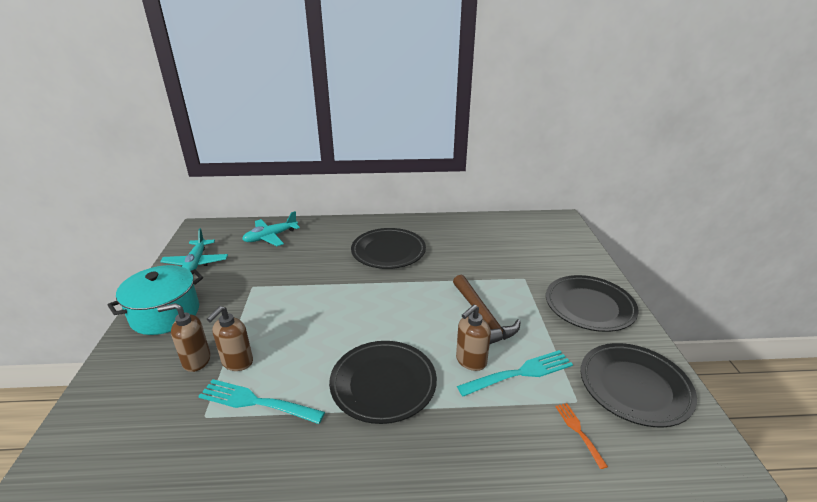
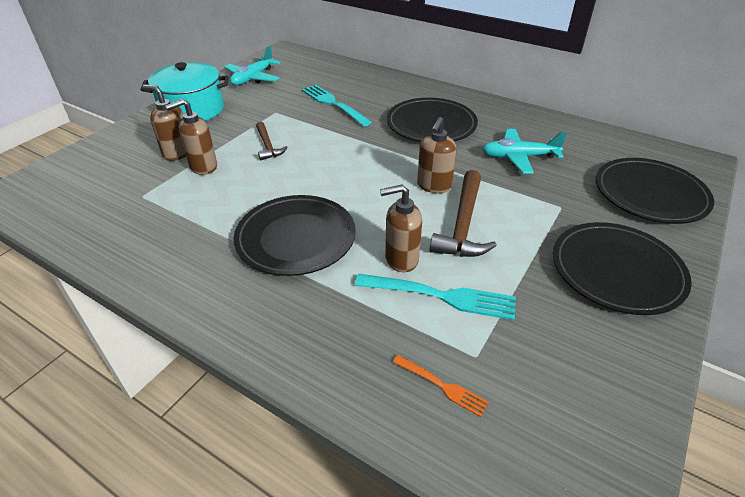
camera: 35 degrees right, 10 degrees up
(257, 402) = (185, 204): turquoise fork -> turquoise fork (334, 104)
(270, 237) = (334, 76): turquoise plane -> turquoise plane (518, 157)
(277, 318) = (267, 146): none -> brown hammer
(437, 297) = (434, 186): none -> brown soap dispenser
(579, 432) = (441, 386): orange fork -> orange fork turned 105 degrees clockwise
(634, 386) = (571, 382): black plate -> black plate (650, 194)

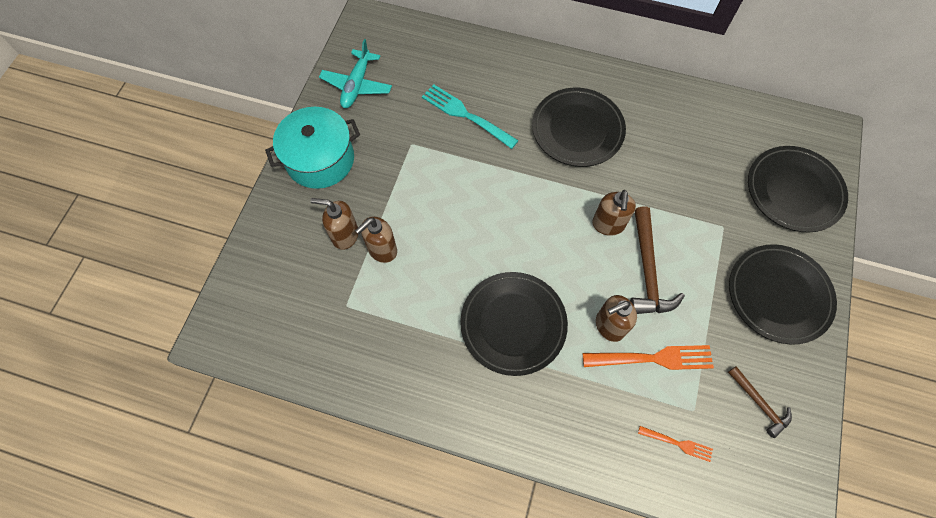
camera: 15 degrees left, 25 degrees up
(267, 146) = (429, 202): brown hammer -> brown hammer (759, 404)
(440, 296) = (652, 358): turquoise fork -> orange fork
(518, 157) = (673, 163): turquoise plane -> none

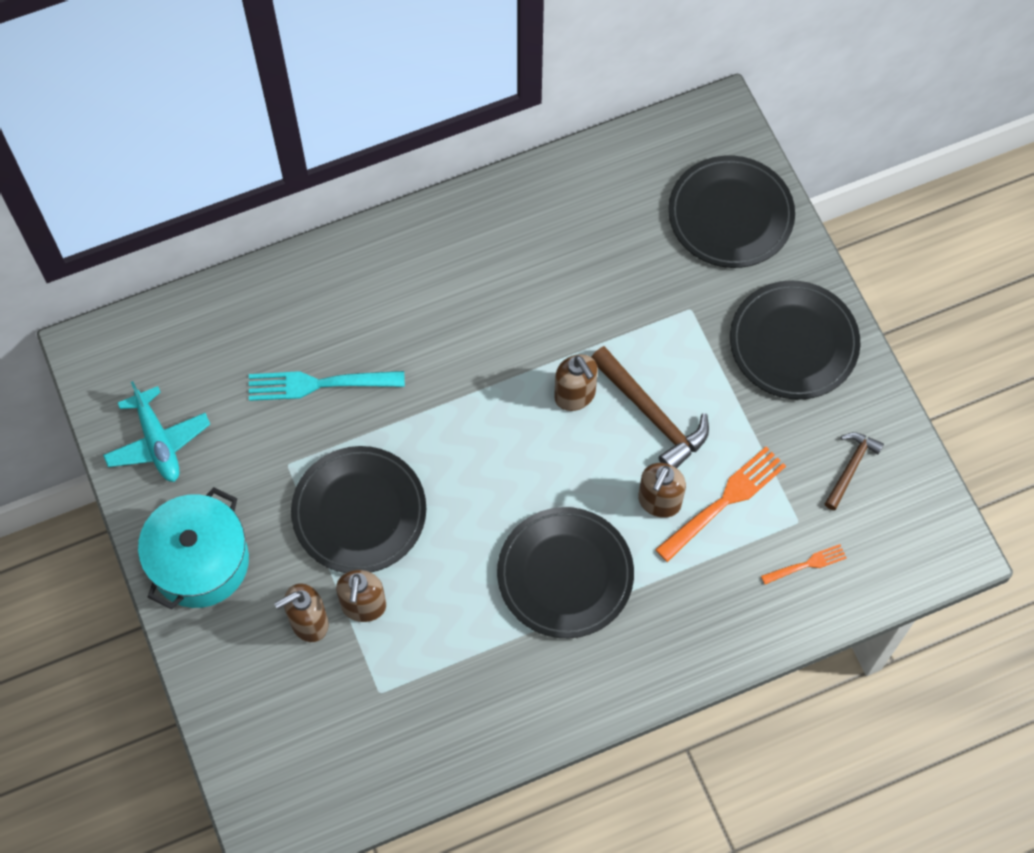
camera: 40 degrees left, 0 degrees up
(577, 130) = (457, 309): black plate -> black plate (359, 512)
(759, 404) = (851, 468): brown hammer -> brown hammer turned 75 degrees counterclockwise

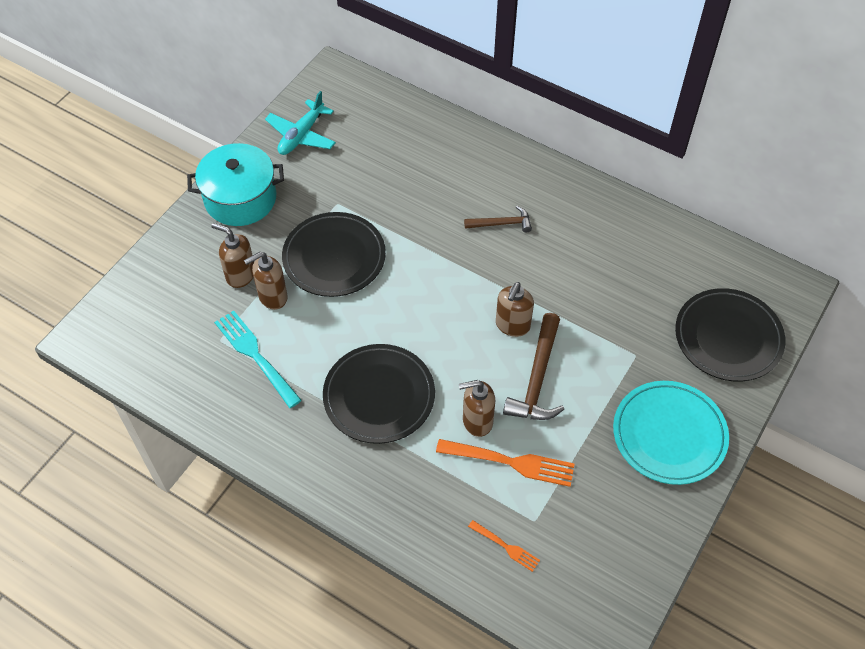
camera: 55 degrees right, 10 degrees down
(320, 384) = (404, 188): turquoise fork -> turquoise fork (256, 356)
(793, 343) = (669, 435): black plate -> turquoise plate
(851, 468) = (606, 532): brown hammer -> brown hammer (502, 223)

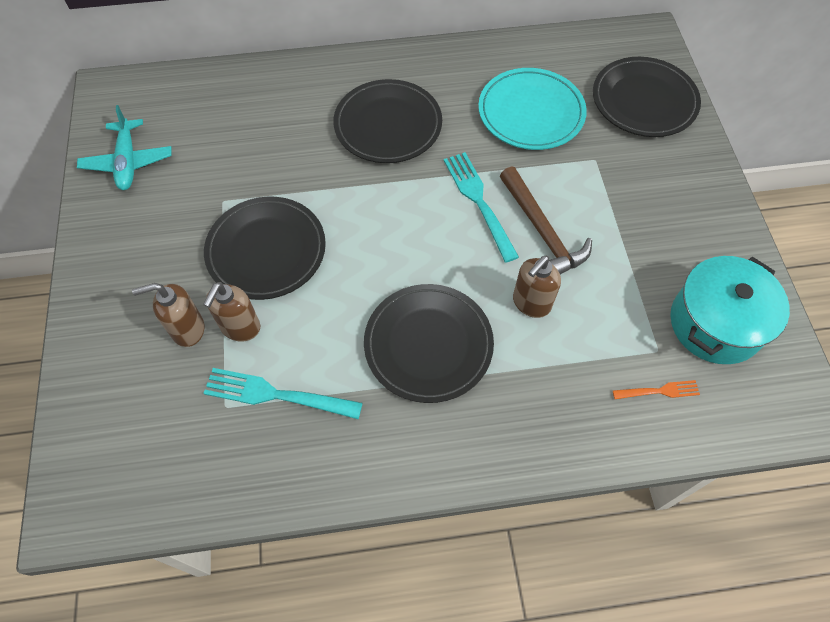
camera: 40 degrees left, 5 degrees up
(240, 199) = (119, 258): turquoise pot -> turquoise pot (715, 323)
(502, 223) = (388, 125): brown hammer -> black plate
(509, 462) = (590, 317): orange fork -> none
(512, 325) = (479, 202): brown soap dispenser -> turquoise fork
(669, 435) = (680, 203): turquoise plate -> turquoise plate (531, 113)

